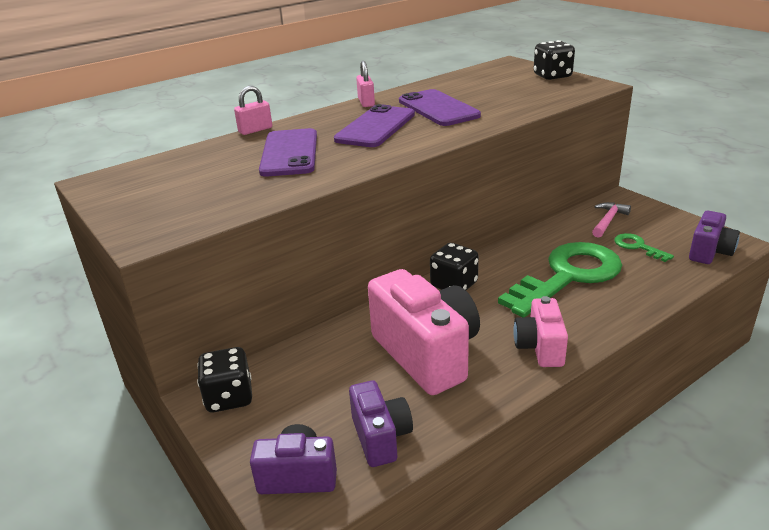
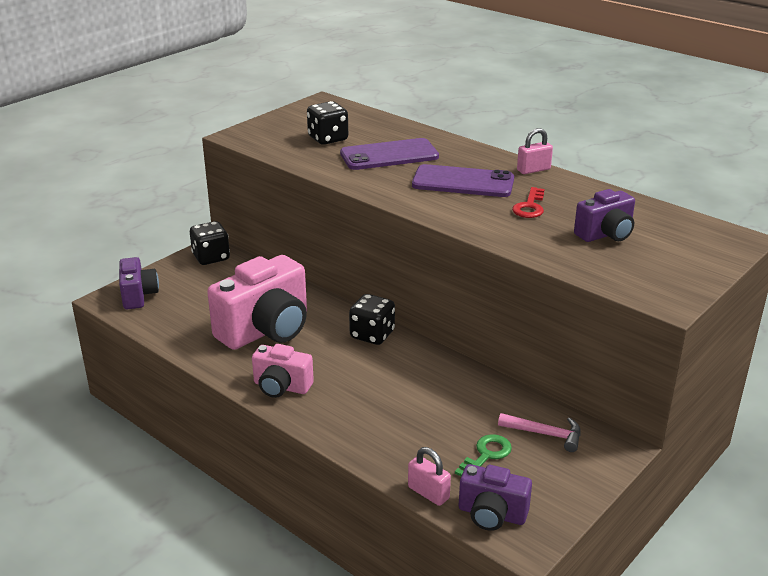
camera: 75 degrees right, 0 degrees up
(255, 130) = (439, 134): pink padlock -> pink padlock (428, 493)
(381, 437) = (172, 321): purple camera -> purple camera (605, 234)
(438, 108) = (529, 207): purple phone -> red key
(540, 347) = (281, 387): pink camera -> pink camera turned 150 degrees counterclockwise
(552, 76) = (690, 269): black dice -> black dice (328, 139)
(569, 276) = (406, 403): green key -> none

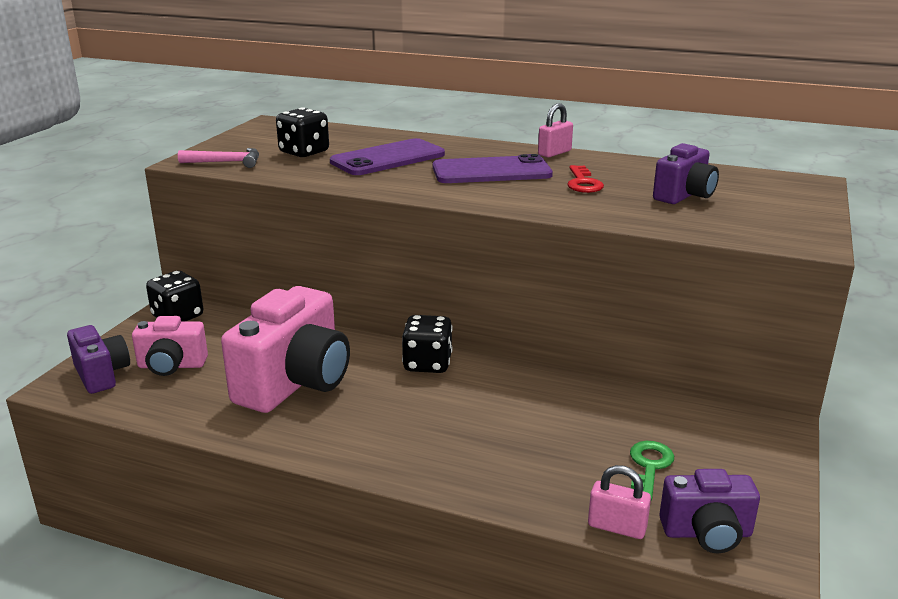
camera: 20 degrees left, 5 degrees down
(281, 387) = (354, 443): pink camera -> pink camera (171, 366)
(545, 434) = (693, 428): pink hammer -> pink hammer (226, 162)

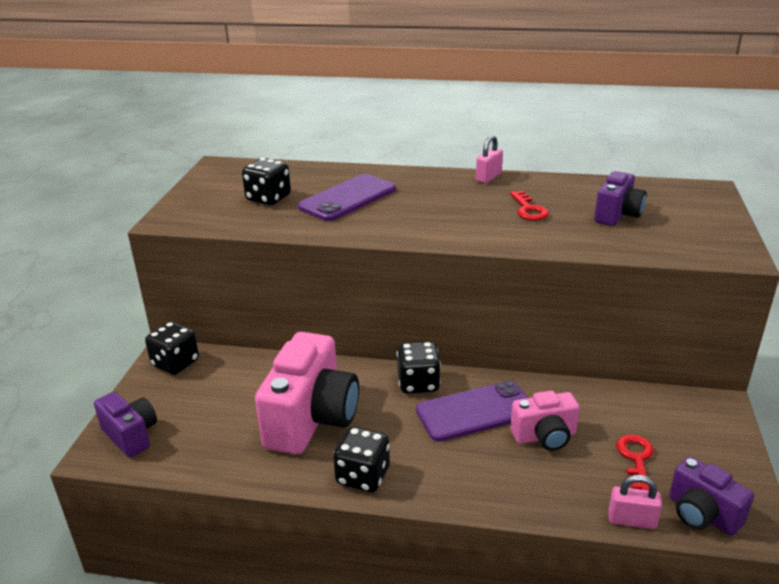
camera: 10 degrees left, 5 degrees up
(171, 366) = (192, 417): pink camera -> pink camera (544, 436)
(226, 162) = (202, 218): pink hammer -> none
(325, 442) = (363, 476): none -> black dice
(491, 171) = (445, 204): purple phone -> purple phone (475, 411)
(649, 466) = (636, 458): green key -> red key
(707, 533) = (702, 514): purple camera -> purple camera turned 60 degrees clockwise

